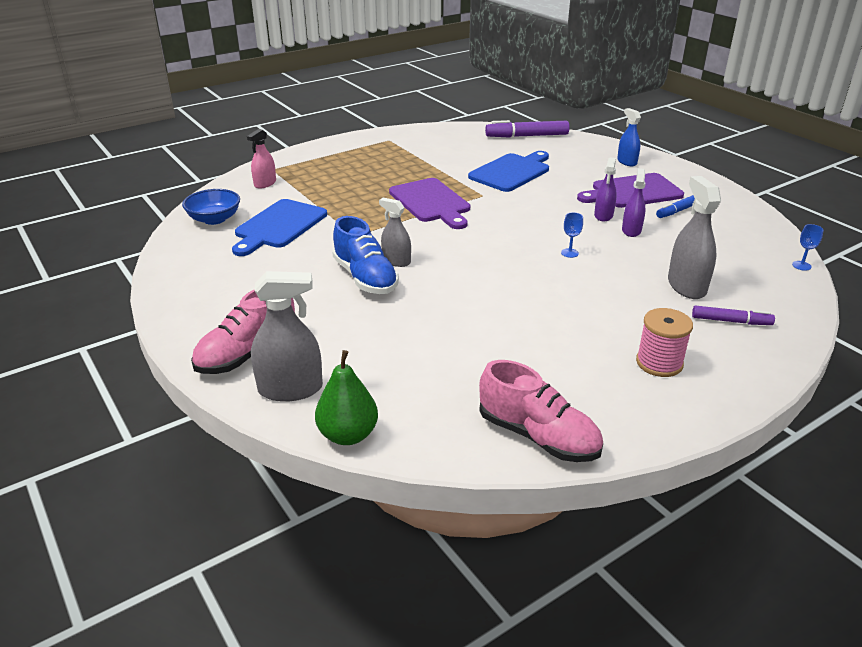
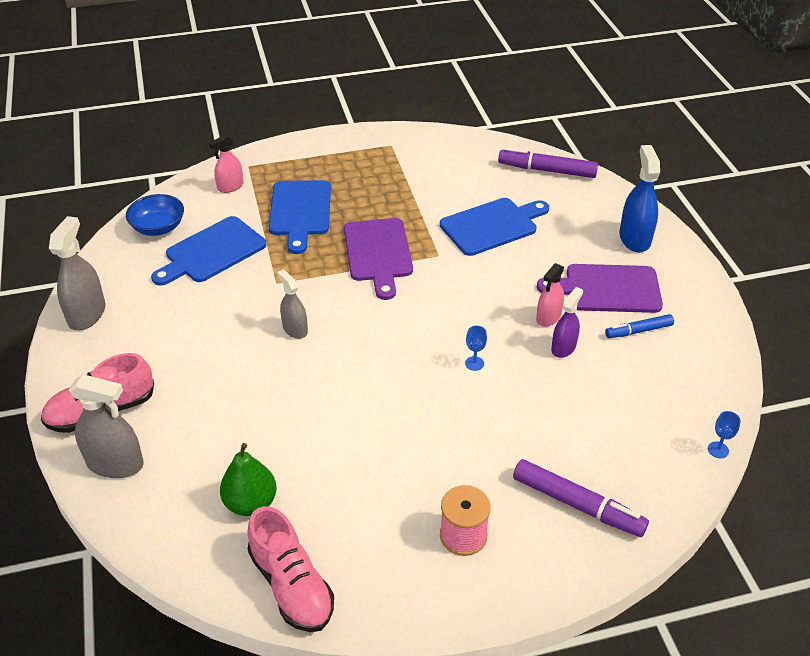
camera: 20 degrees right, 10 degrees up
(341, 189) = (300, 211): none -> blue cutting board
(348, 435) = (134, 530): green pear -> green pear (251, 503)
(365, 278) = (253, 344): blue shoe -> none
(603, 215) = (548, 317): purple spray bottle -> pink spray bottle
(627, 162) = (634, 238): blue spray bottle -> blue spray bottle, size x1.58
(686, 286) = (565, 443): grey spray bottle -> grey spray bottle (87, 314)
(730, 321) = (576, 504): purple marker -> purple marker, size x1.66

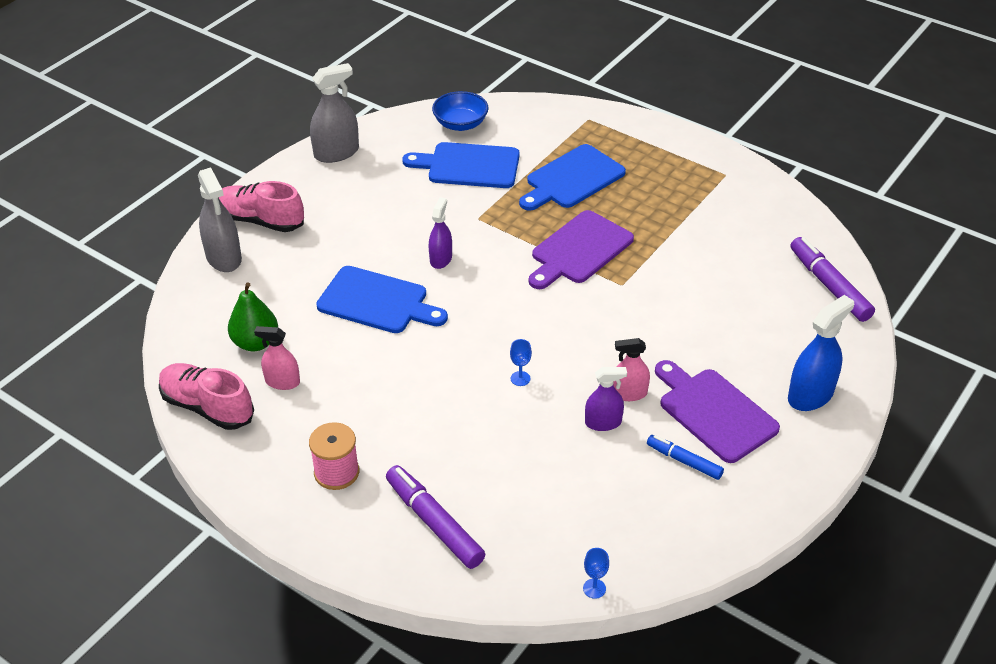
camera: 50 degrees right, 0 degrees up
(230, 186) = (552, 126): pink spray bottle -> pink spray bottle (282, 382)
(291, 585) = (207, 407): pink shoe -> pink shoe turned 105 degrees clockwise
(295, 329) = (441, 259): grey spray bottle -> purple spray bottle
(492, 226) = (702, 294): blue cutting board -> blue cutting board (377, 302)
(576, 504) = (434, 523): purple marker -> purple marker turned 150 degrees clockwise

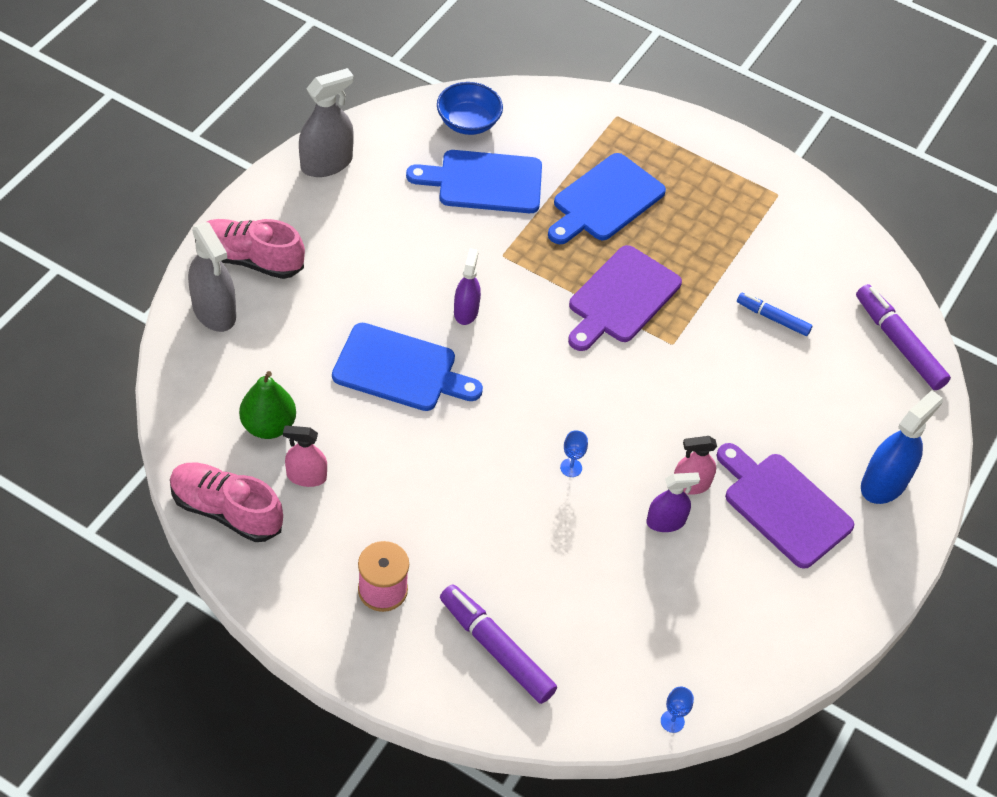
camera: 10 degrees left, 10 degrees up
(684, 461) = (755, 567): blue marker -> blue marker (773, 318)

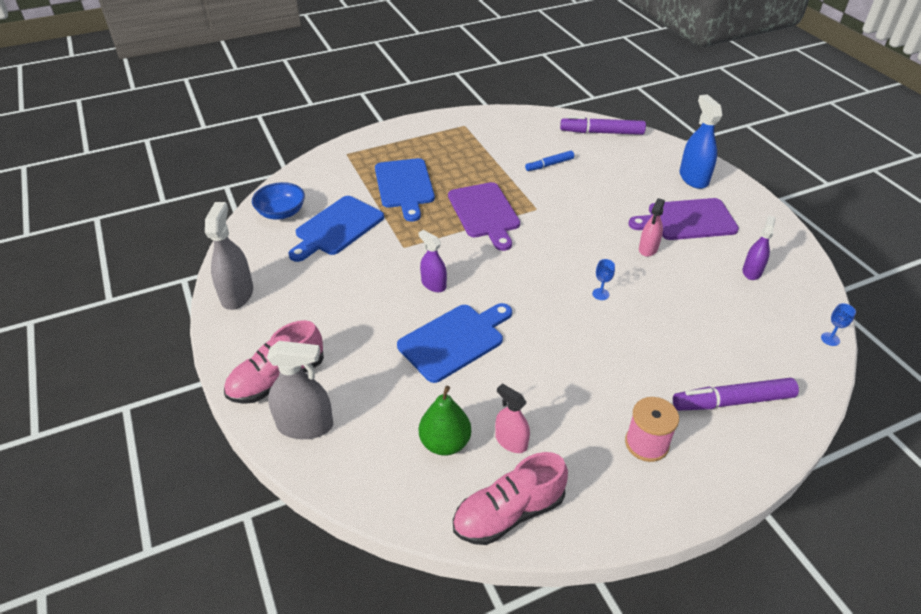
camera: 50 degrees left, 10 degrees down
(306, 476) = (511, 441): pink spray bottle -> pink spray bottle turned 90 degrees clockwise
(665, 521) = (670, 271): purple spray bottle -> purple spray bottle (752, 271)

